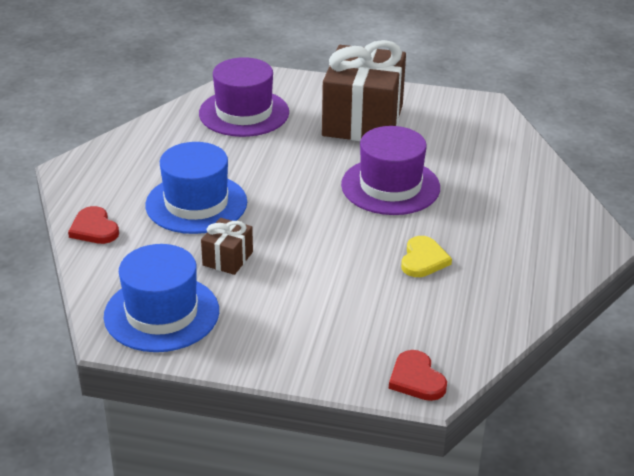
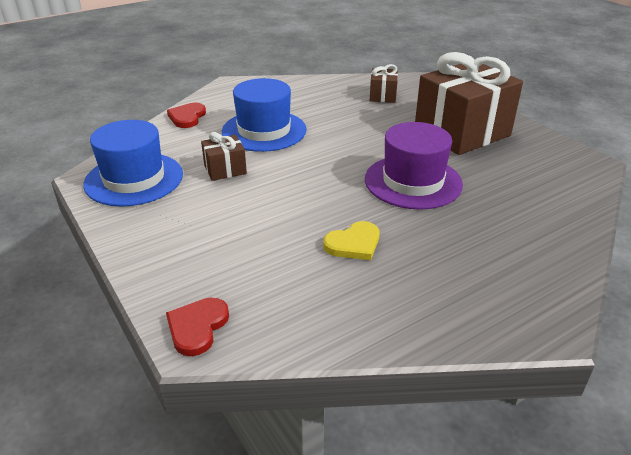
camera: 45 degrees right, 0 degrees up
(244, 113) = (382, 96): purple hat -> brown gift

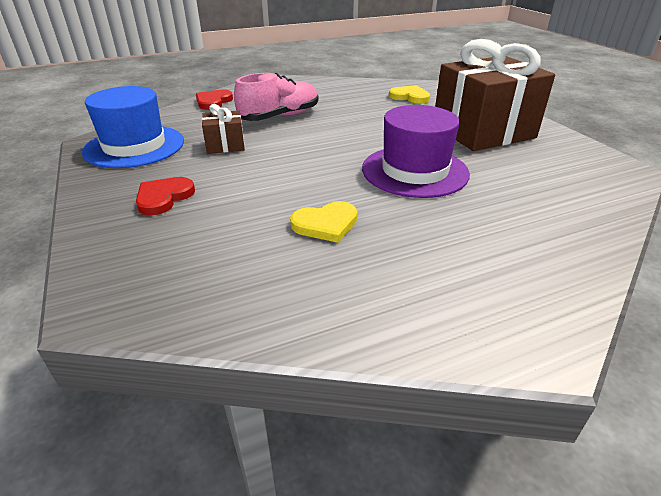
camera: 10 degrees right, 0 degrees up
(197, 327) = (112, 291): red heart -> red heart (164, 197)
(264, 131) = (280, 117): blue hat -> pink shoe
(382, 96) = (410, 97): brown gift -> yellow heart

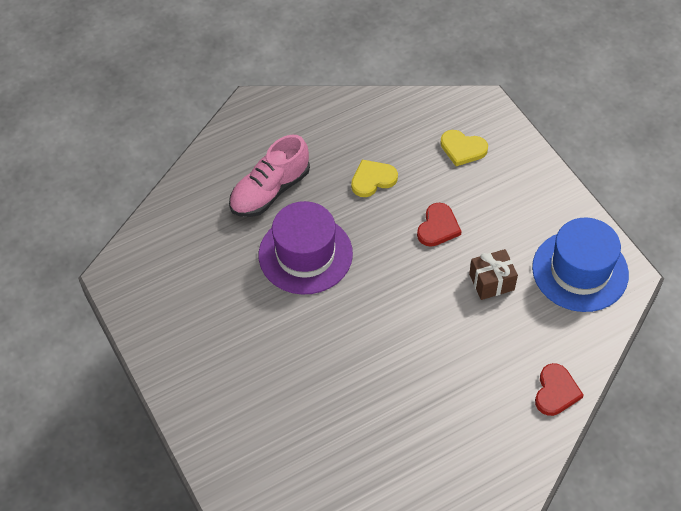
camera: 175 degrees right, 20 degrees up
(164, 197) = (504, 197): red heart -> red heart (438, 227)
(280, 117) = (457, 355): pink shoe -> pink shoe (270, 191)
(410, 97) = (300, 437): yellow heart -> yellow heart (462, 149)
(483, 132) = (226, 340): brown gift -> none

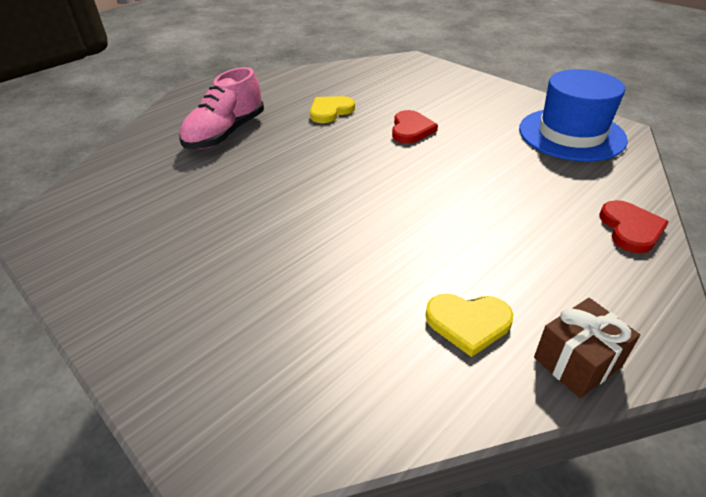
camera: 15 degrees left, 15 degrees down
(305, 254) = (277, 170): purple hat -> none
(462, 149) = (406, 83): yellow heart -> yellow heart (468, 323)
(491, 282) = (490, 156): brown gift -> brown gift (577, 362)

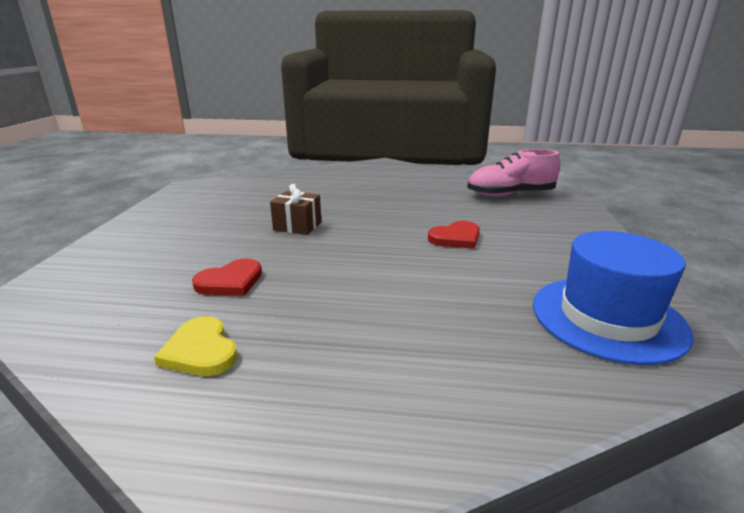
camera: 50 degrees right, 15 degrees down
(225, 133) = (342, 188): pink shoe -> pink shoe (510, 195)
(330, 111) = (427, 203): yellow heart -> none
(577, 362) = (183, 434): brown gift -> brown gift (297, 226)
(630, 229) = (467, 416): red heart -> red heart (230, 281)

